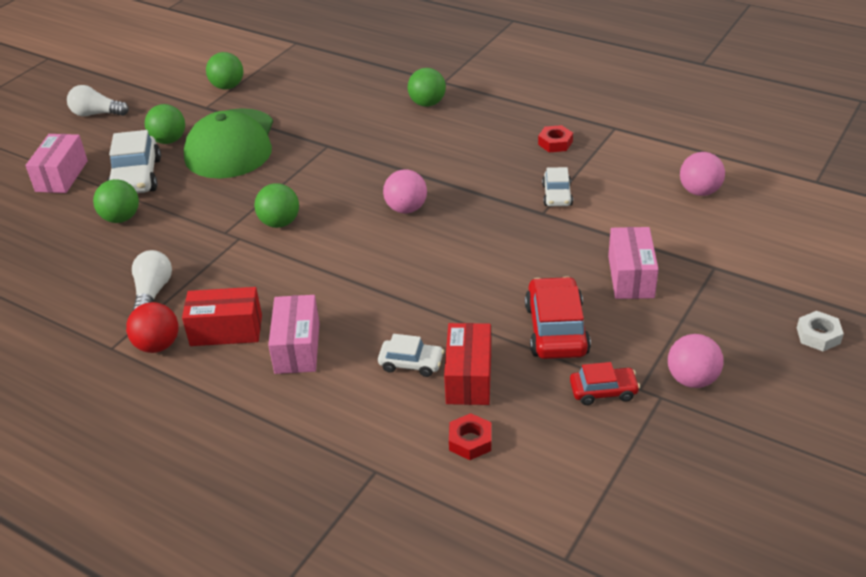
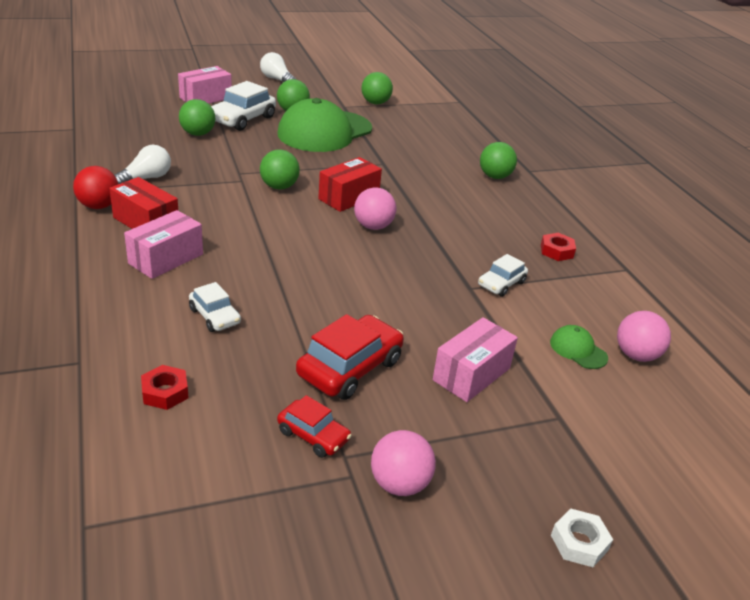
camera: 35 degrees right, 5 degrees down
(469, 378) = (235, 352): red box -> red box (349, 197)
(665, 212) = (578, 350): none -> green cap

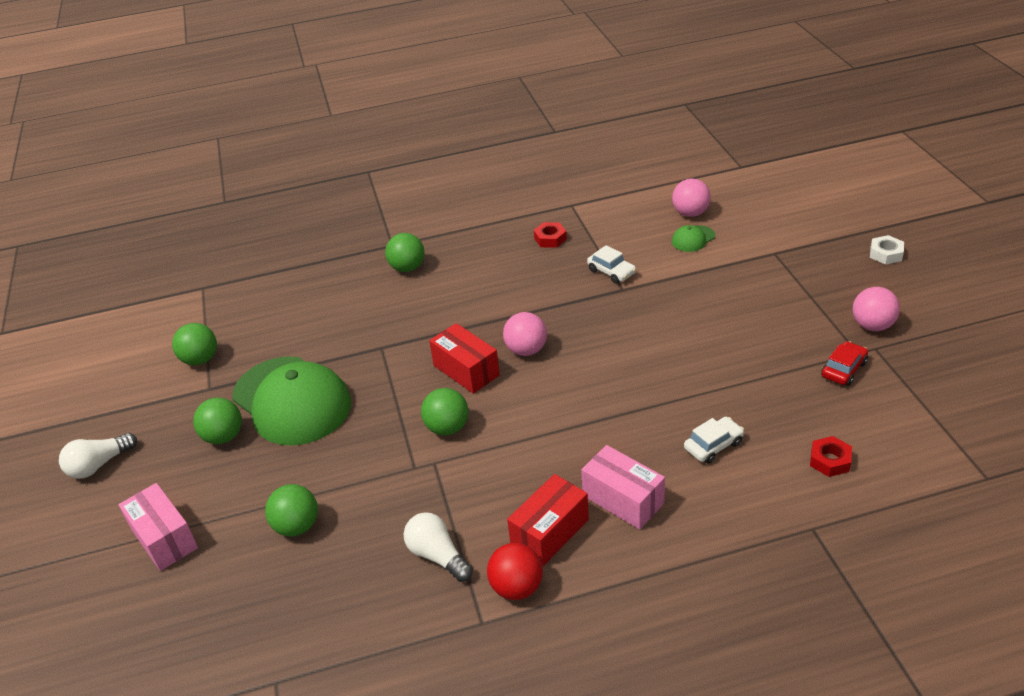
camera: 80 degrees left, 5 degrees up
(242, 119) = (248, 485): white car -> none
(350, 368) = (757, 355): red car -> none
(471, 374) = (741, 291): pink box -> none

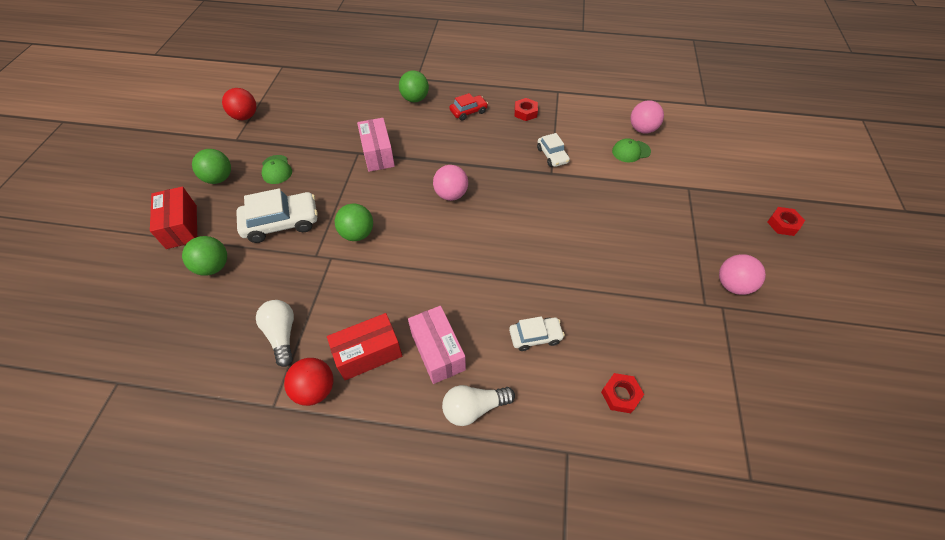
camera: 20 degrees right, 15 degrees up
(99, 465) = (138, 167): white light bulb -> white light bulb (474, 408)
(164, 538) = (134, 238): pink box -> pink box (378, 154)
(200, 359) = (245, 117): green ball -> red ball
(292, 401) = (276, 170): green cap -> green cap, size x0.40
(345, 451) = (281, 223): none -> white car
(466, 370) = (400, 194): red box -> red box (182, 226)
(843, 369) = (683, 315): red car -> red car (468, 111)
(886, 254) = (783, 224): white nut -> red nut

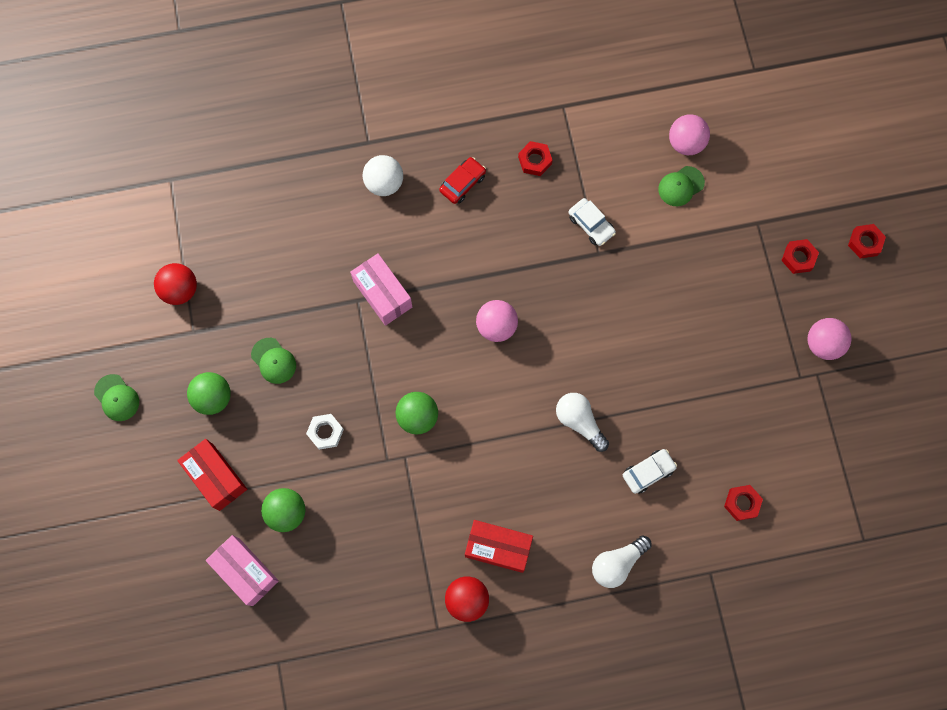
camera: 20 degrees left, 20 degrees up
(156, 160) = (117, 398): none -> green cap
(281, 223) = (325, 432): white car -> white nut
(282, 335) = (405, 559): white light bulb -> white light bulb (579, 422)
(368, 353) = (498, 547): red box -> red box turned 60 degrees clockwise
(415, 99) = (384, 183): green ball -> white ball
(437, 351) = (562, 521): pink box -> pink box (245, 571)
(720, 218) = (798, 258): none -> red nut

